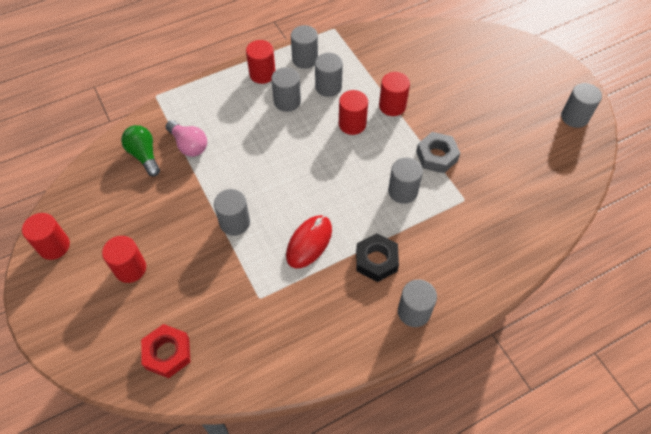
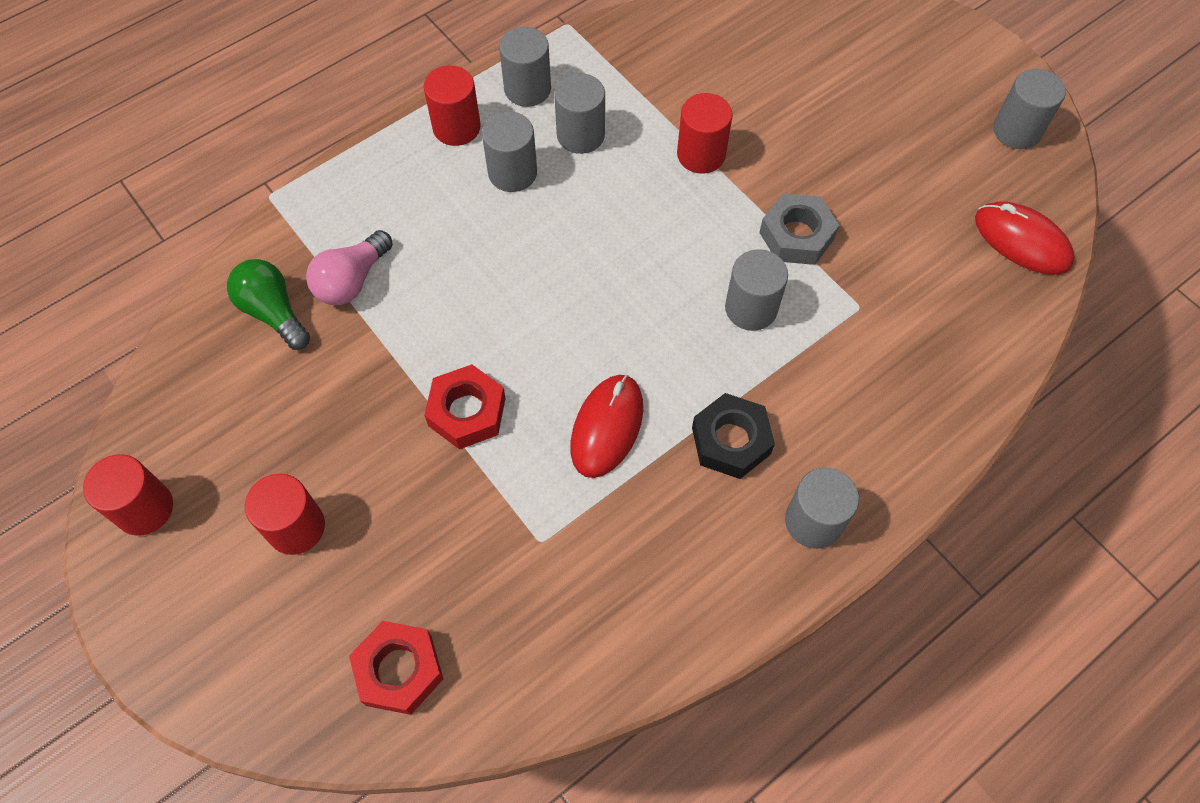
camera: 10 degrees left, 5 degrees up
(189, 145) = (352, 281): pink light bulb -> pink light bulb turned 90 degrees clockwise
(235, 222) = (467, 412): grey cylinder -> red nut
(352, 124) = (637, 198): red cylinder -> none
(565, 177) = (1022, 241): none -> red mouse

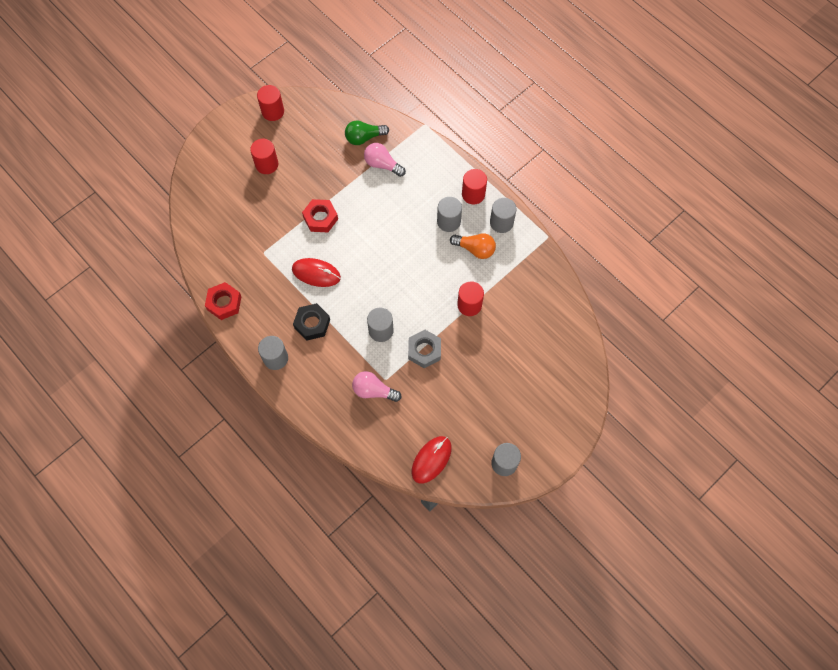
camera: 85 degrees right, 5 degrees up
(273, 312) = (364, 138): green light bulb -> green light bulb turned 150 degrees counterclockwise
(399, 670) = (211, 209): red nut -> red nut (224, 303)
(580, 135) = (475, 249): grey cylinder -> orange light bulb
(885, 330) = (373, 391): none -> pink light bulb

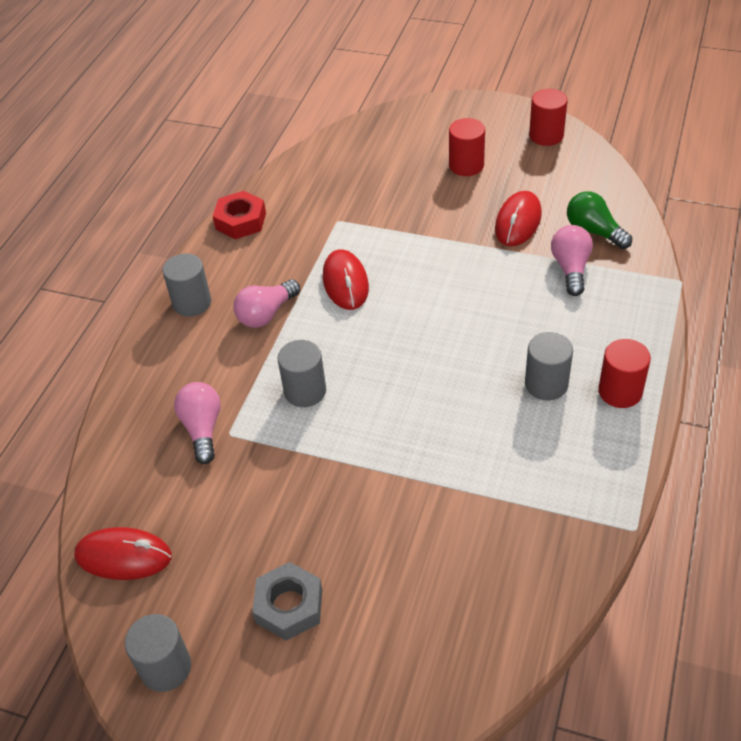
camera: 65 degrees right, 20 degrees down
(312, 324) = (266, 314): black nut -> pink light bulb
(320, 218) = (432, 248): red nut -> none
(331, 167) = (518, 222): none -> red mouse
(424, 350) = (305, 458): grey nut -> grey nut (289, 606)
(469, 305) = (423, 479): red cylinder -> none
(475, 249) = (527, 439): orange light bulb -> none
(501, 222) = (603, 451): grey cylinder -> none

